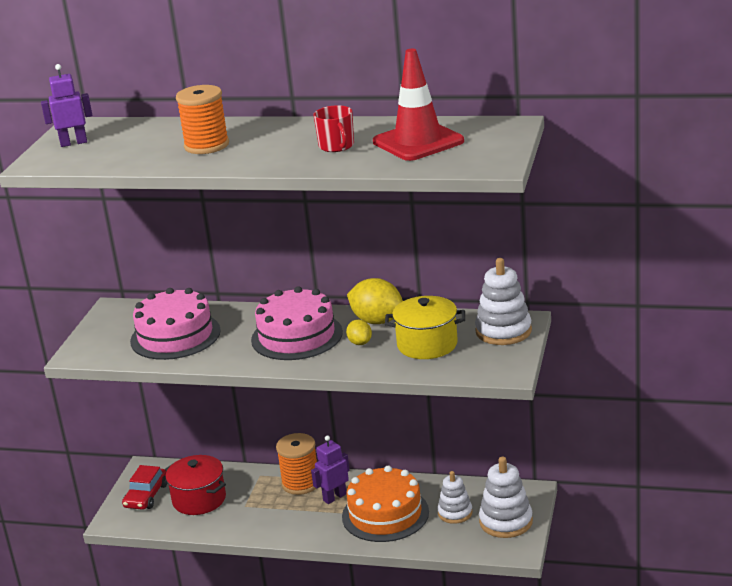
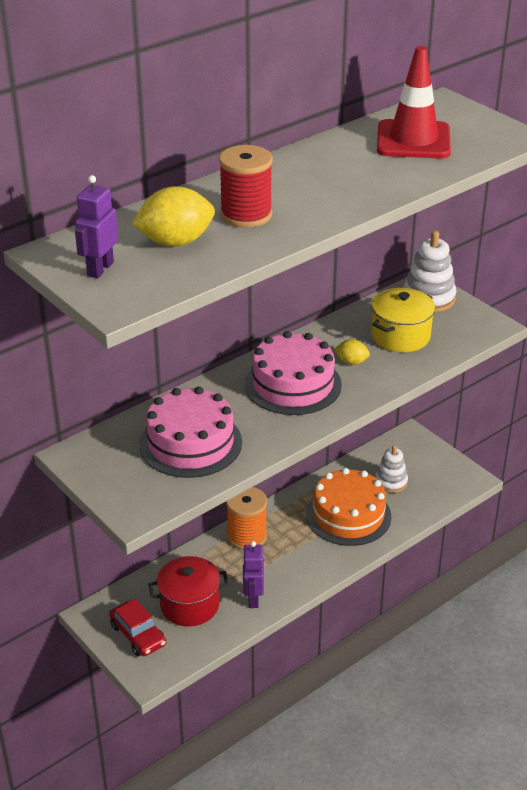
camera: 55 degrees left, 10 degrees up
(206, 145) = (246, 215): orange spool -> red spool
(334, 497) = (291, 528): purple robot -> purple robot (253, 598)
(336, 146) = (360, 169): red mug -> none
(377, 321) = (327, 338): yellow lemon -> yellow lemon (175, 242)
(506, 521) = (431, 465): white stacking toy -> none

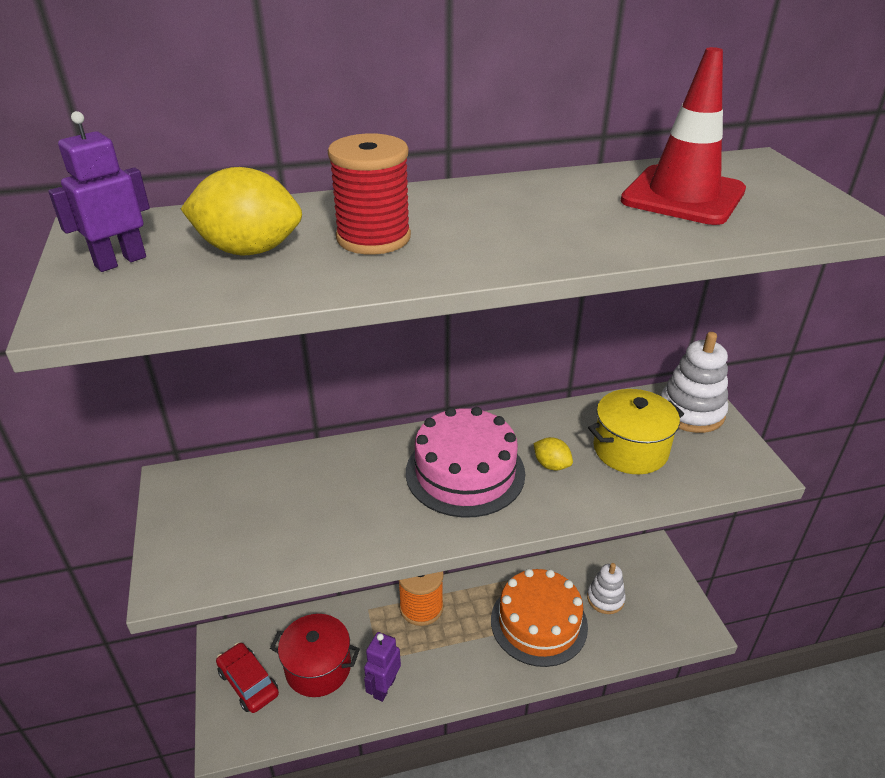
camera: 25 degrees right, 0 degrees up
(138, 635) = (248, 683): red car -> red car turned 150 degrees clockwise
(190, 443) = (300, 510): pink cake -> none

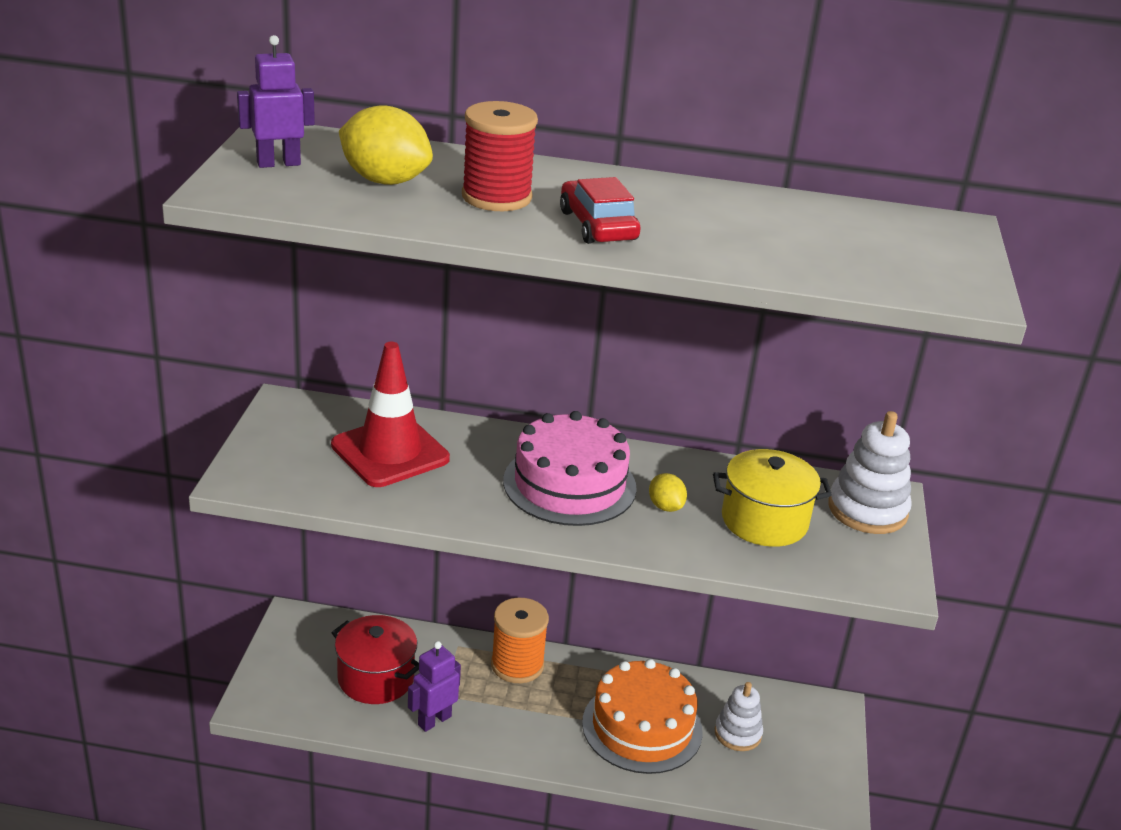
camera: 20 degrees right, 5 degrees down
(248, 683) = (299, 665): red car -> red car (598, 225)
(683, 196) = (829, 235): red traffic cone -> red traffic cone (390, 452)

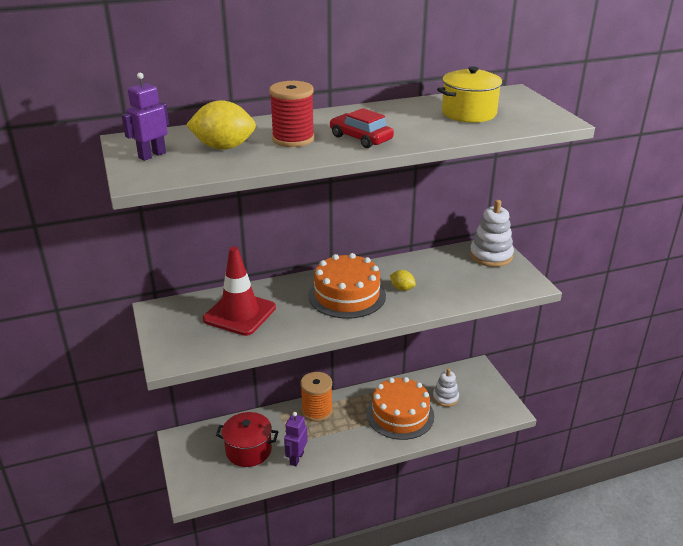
camera: 25 degrees left, 0 degrees up
(569, 484) = (347, 295): pink cake -> orange cake
(764, 521) = (452, 278): yellow pot -> yellow pot (468, 113)

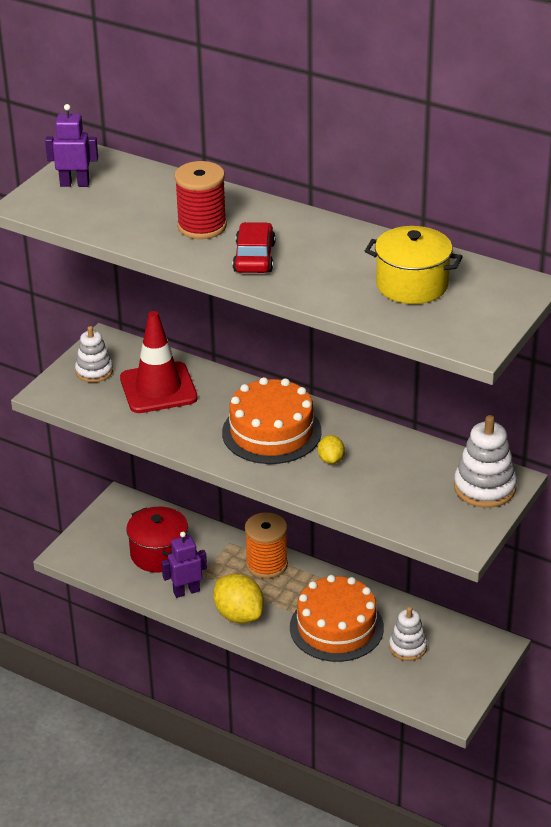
camera: 50 degrees right, 5 degrees up
(179, 329) = (94, 371): none -> white stacking toy
(224, 147) = (136, 205): yellow lemon -> yellow lemon (239, 615)

